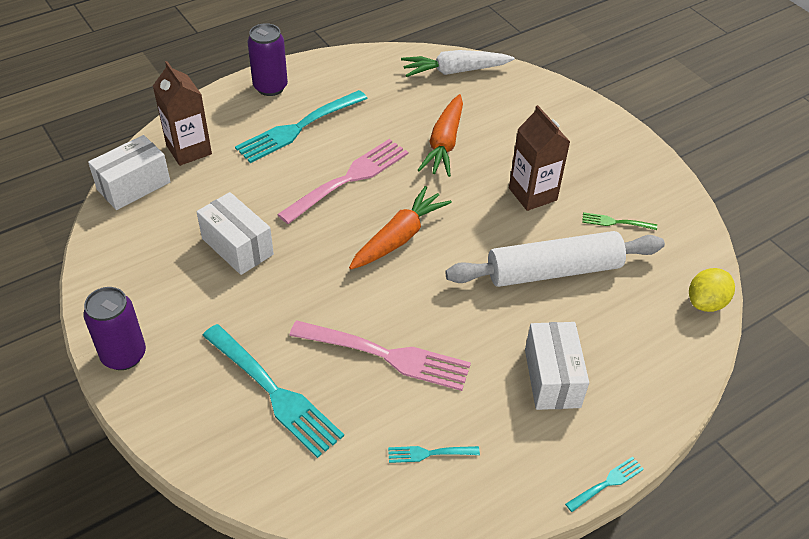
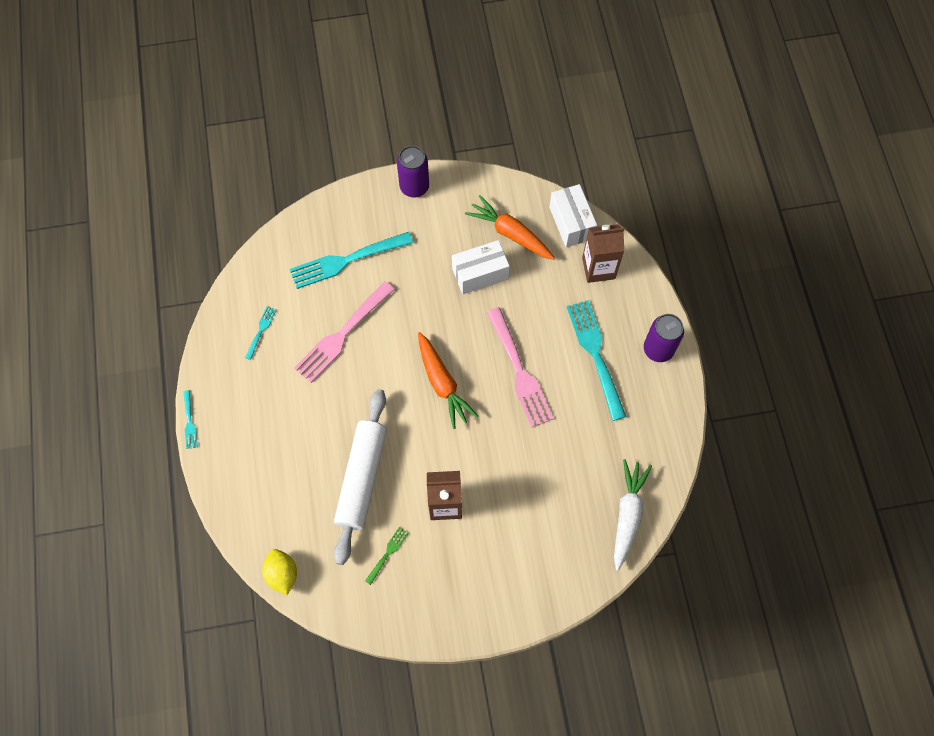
camera: 115 degrees right, 20 degrees up
(444, 143) = (532, 461): orange carrot -> orange carrot (510, 233)
(552, 378) = (275, 429): white box -> none

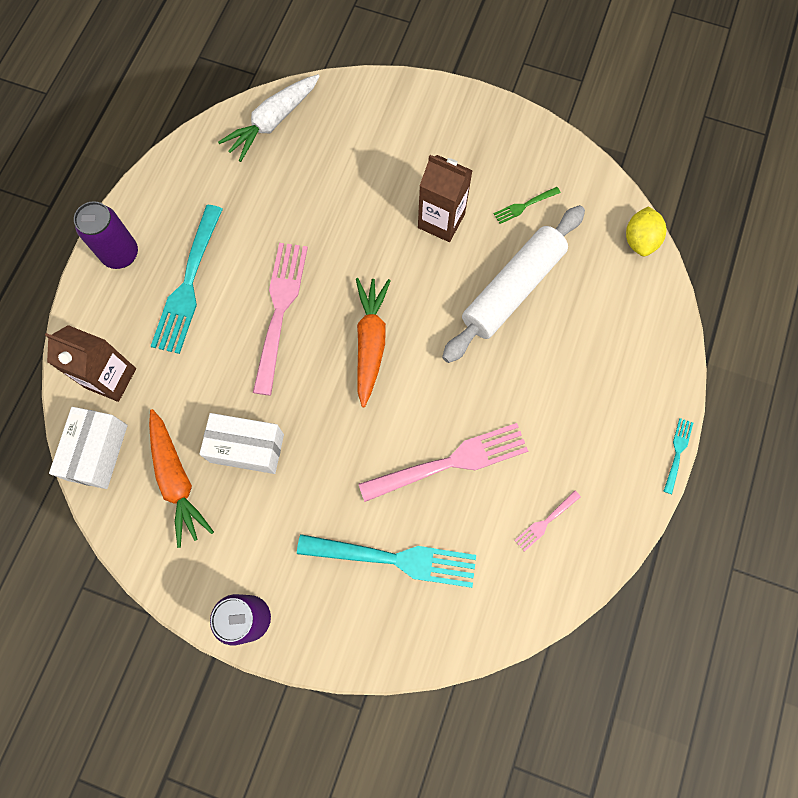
camera: 150 degrees left, 5 degrees up
(261, 331) = (546, 521): turquoise fork -> pink fork

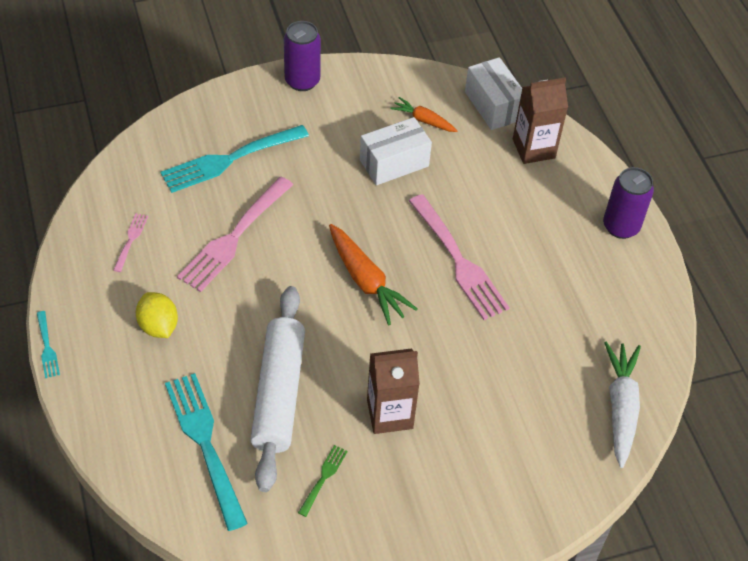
camera: 140 degrees right, 20 degrees down
(177, 480) = (423, 120): orange carrot -> orange carrot, size x0.59
(188, 283) = (548, 238): turquoise fork -> turquoise fork (206, 445)
(640, 240) = (187, 515): yellow lemon -> yellow lemon (158, 326)

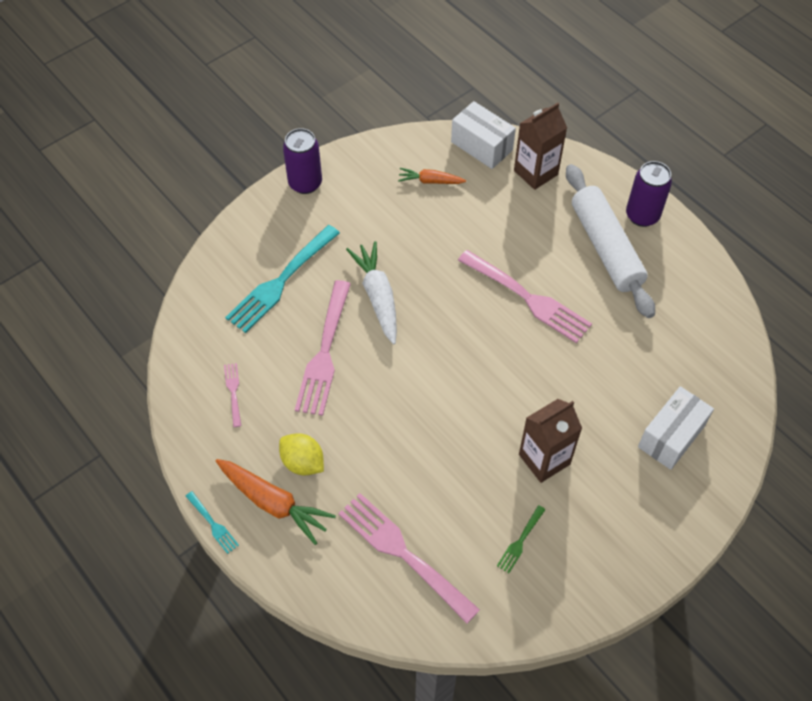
camera: 20 degrees left, 5 degrees up
(206, 445) = (404, 554): turquoise fork -> pink fork
(278, 393) = (441, 480): white rolling pin -> white rolling pin (605, 247)
(323, 478) = (520, 540): green fork -> green fork turned 150 degrees counterclockwise
(366, 281) = (460, 347): orange carrot -> orange carrot (273, 503)
(394, 163) = (426, 230): white box -> white box (671, 436)
(620, 407) = (724, 374): white carrot -> white carrot (377, 296)

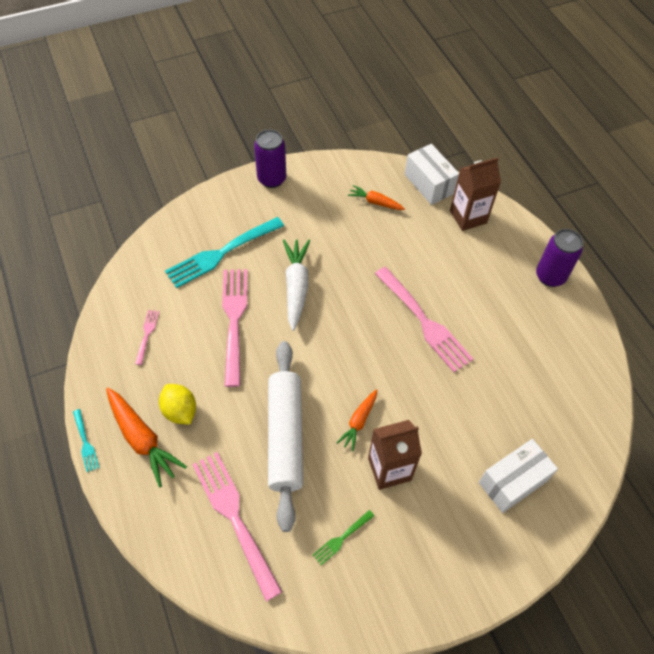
camera: 15 degrees right, 0 degrees up
(324, 351) = (234, 321): pink fork -> pink fork turned 150 degrees clockwise
(496, 420) = (358, 422): none -> orange carrot
(605, 247) = (508, 295): white rolling pin -> white rolling pin (285, 436)

